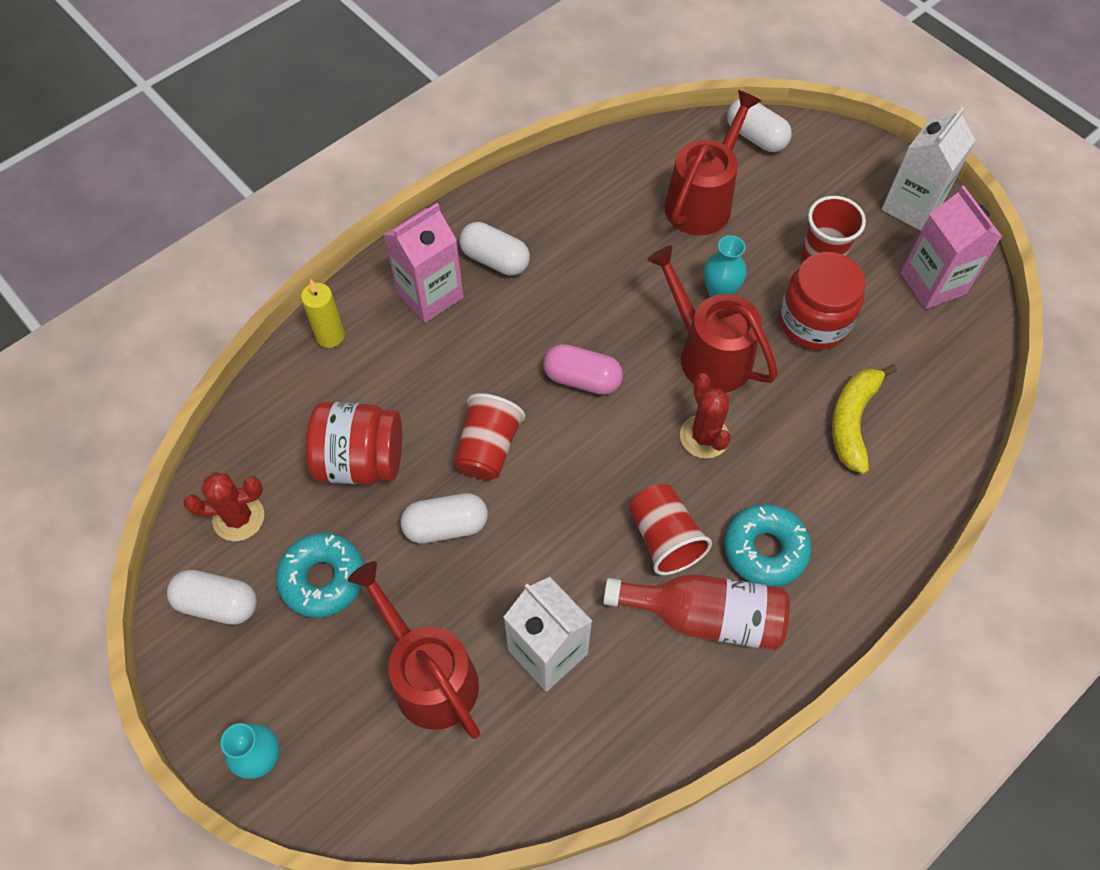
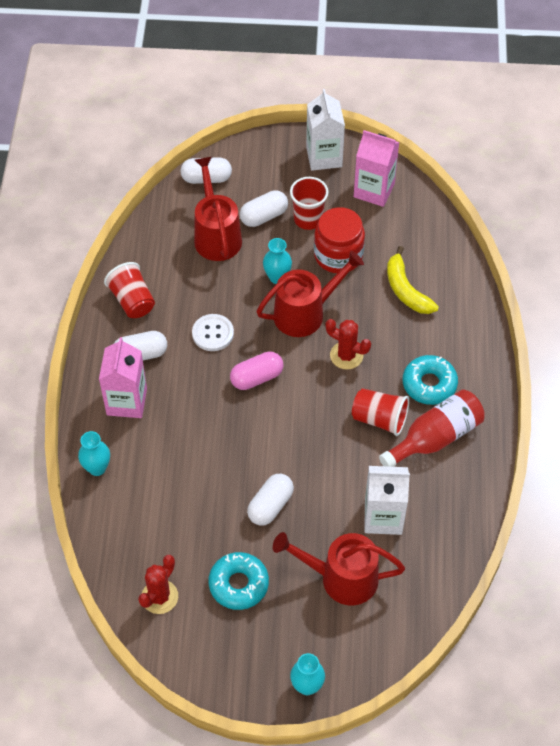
camera: 45 degrees left, 5 degrees down
(218, 604) = (199, 644): white capsule -> white capsule (264, 216)
(330, 336) = (97, 468): yellow candle -> turquoise vase
(361, 461) = (190, 514): red jar -> none
(488, 449) = (248, 451): red cup -> red cup (132, 301)
(588, 296) = (213, 333): none -> white button
(708, 354) = (305, 313): red watering can -> red watering can turned 150 degrees clockwise

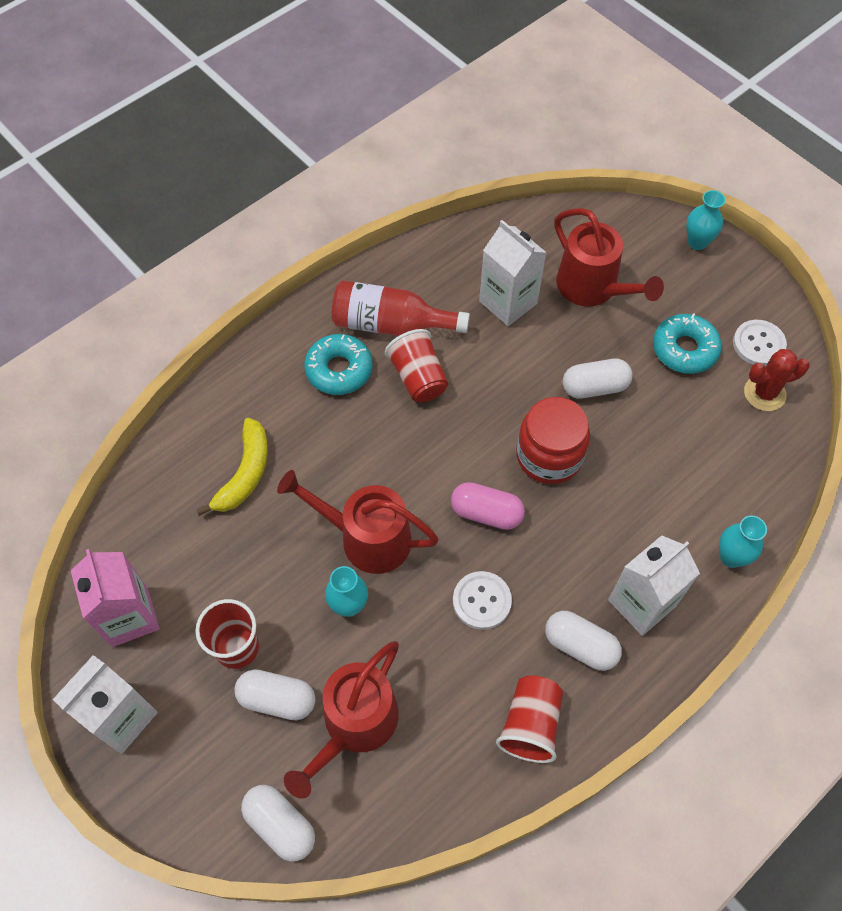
camera: 135 degrees left, 5 degrees up
(127, 401) = (641, 603): pink carton -> white carton
(193, 633) = (758, 344): none -> white button
(338, 255) = (260, 572): red jar -> red jar (549, 456)
(346, 355) = (378, 459): red cactus -> none

